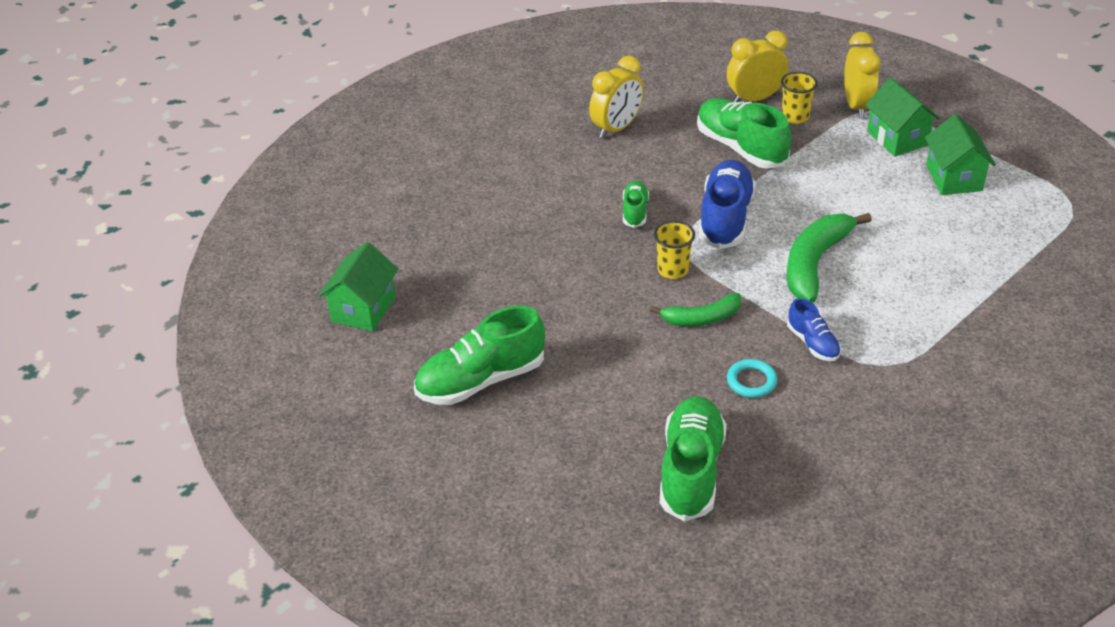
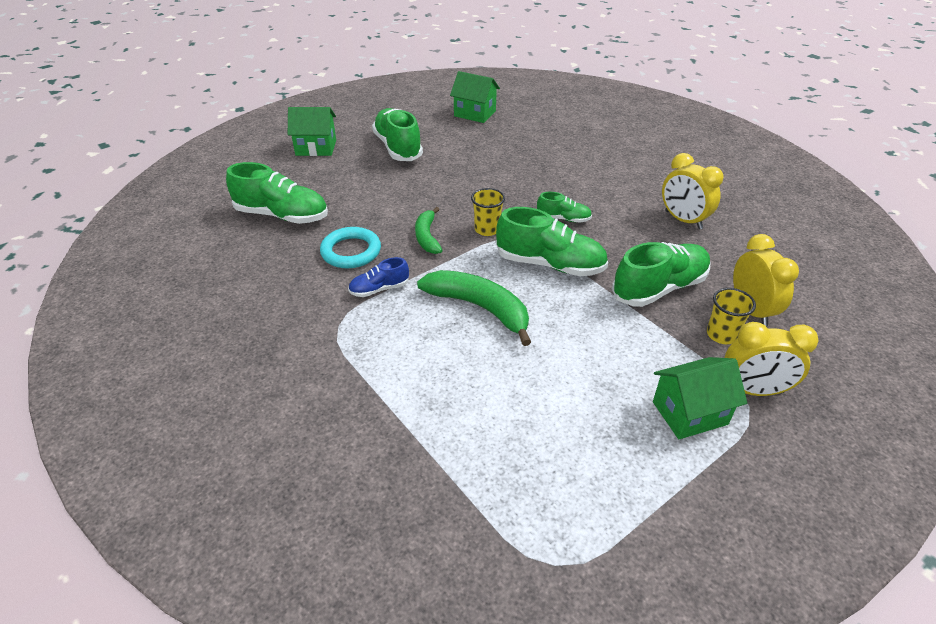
camera: 95 degrees right, 0 degrees up
(725, 218) = (550, 264): blue shoe -> green shoe
(751, 381) = (351, 251): turquoise ring -> turquoise ring, size x1.56
(953, 178) = (611, 447): green house -> green house (316, 148)

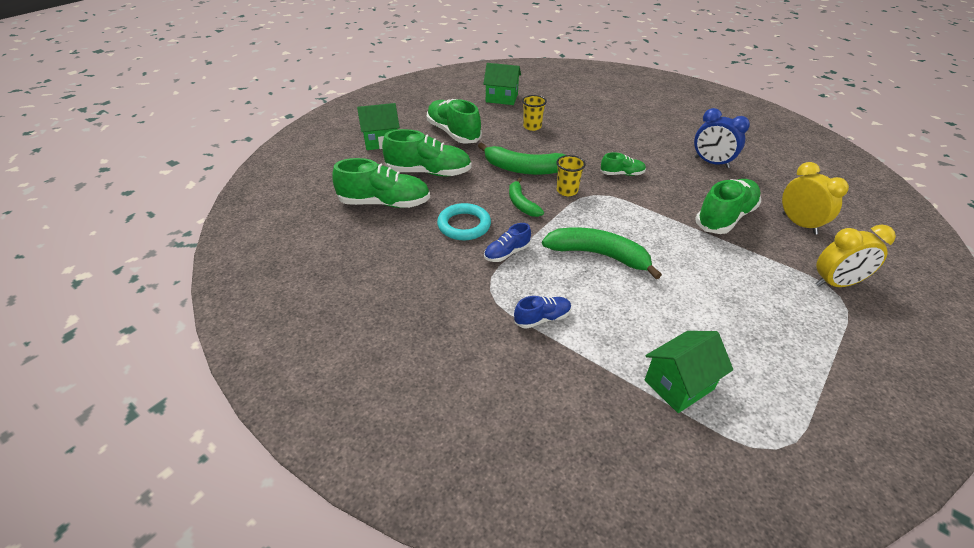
camera: 15 degrees left, 0 degrees up
(376, 367) = (542, 318): none -> blue shoe
(453, 198) = (524, 169): none -> green banana
(550, 264) = (633, 211): green shoe -> green shoe (429, 172)
(683, 220) = (711, 163): yellow clock -> blue clock
(689, 413) = (802, 309): green house -> green house (679, 385)
(721, 335) = (790, 246): yellow cup -> yellow cup (532, 126)

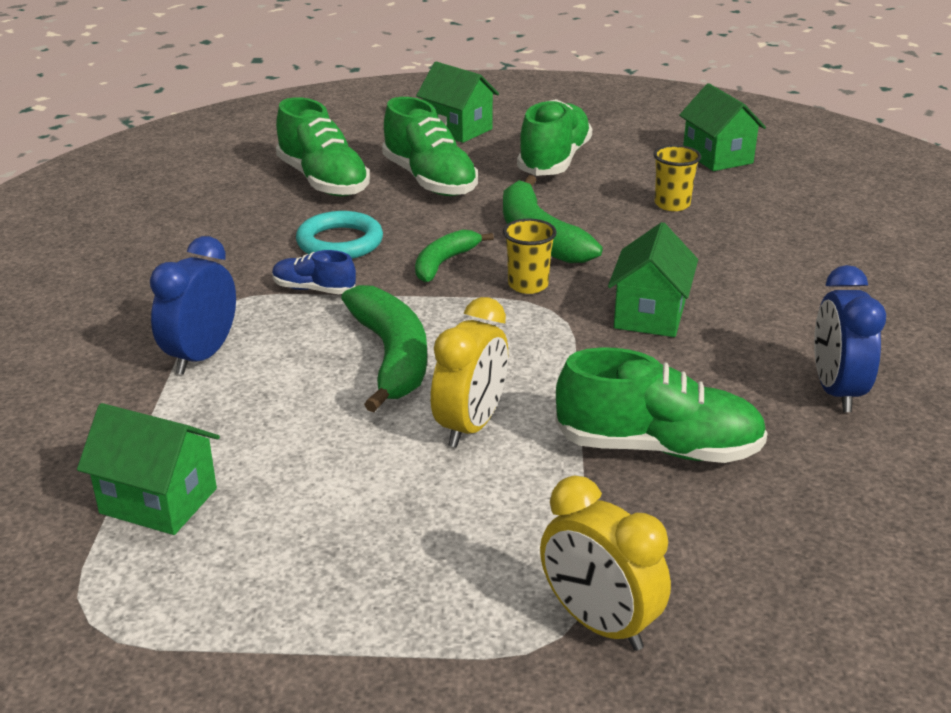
camera: 55 degrees right, 10 degrees down
(542, 318) = (201, 356): blue shoe -> blue clock
(622, 174) = (649, 315): green shoe -> green house
(799, 224) = (759, 541): yellow clock -> yellow clock (471, 426)

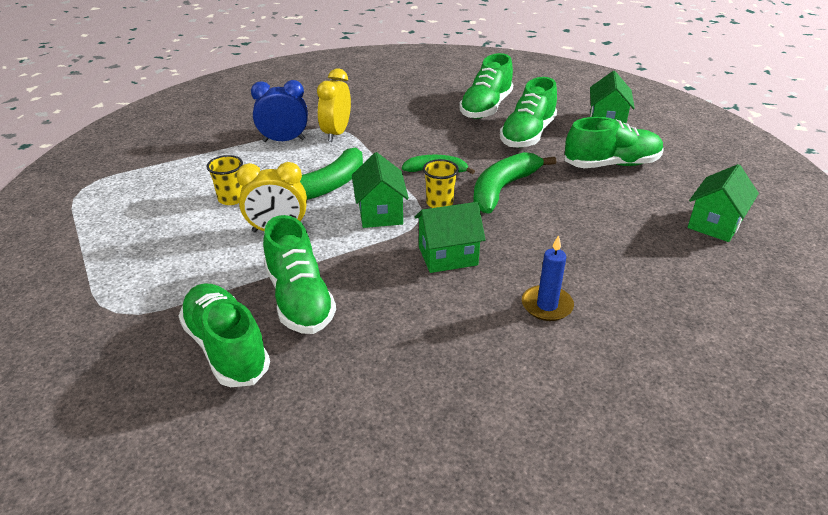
camera: 60 degrees right, 5 degrees up
(158, 501) = (167, 172): green house -> green house (380, 213)
(314, 289) = (369, 145): blue shoe -> none
(340, 242) = (424, 135): turquoise ring -> none
(599, 623) = (129, 321): yellow clock -> yellow clock (336, 133)
(672, 204) = (610, 224): yellow cup -> yellow cup (231, 199)
(726, 536) = (226, 348): none -> green shoe
(789, 287) = (547, 305): none -> blue candle
(836, 391) = (422, 359): blue clock -> none

